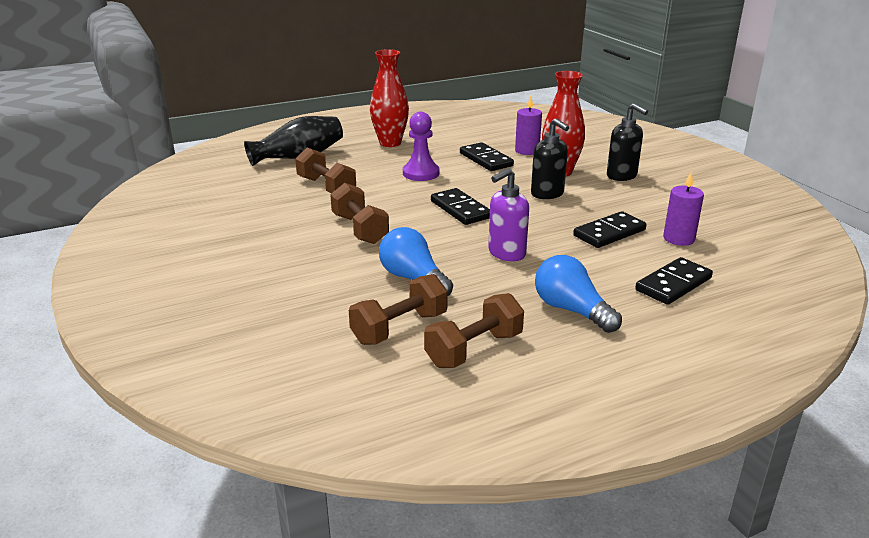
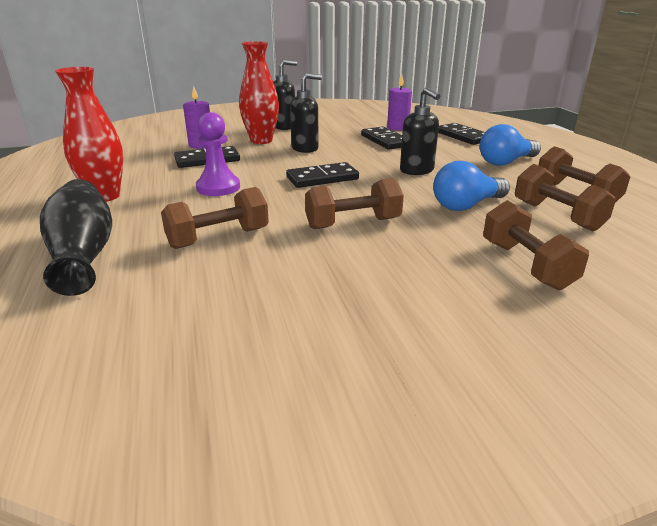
camera: 80 degrees left, 0 degrees up
(290, 301) = (526, 265): none -> brown dumbbell
(506, 253) = (417, 171): purple soap dispenser -> black soap dispenser

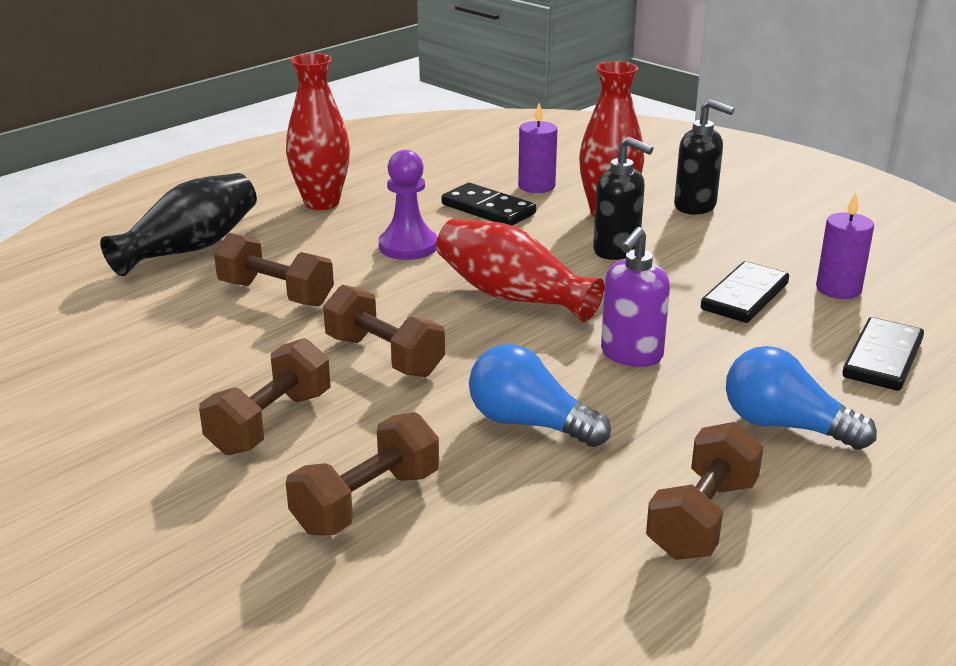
camera: 60 degrees right, 0 degrees up
(322, 178) = (512, 296): black domino -> red vase
(417, 171) = (631, 355): black soap dispenser -> purple soap dispenser
(557, 216) = (570, 509): brown dumbbell -> brown dumbbell (270, 423)

